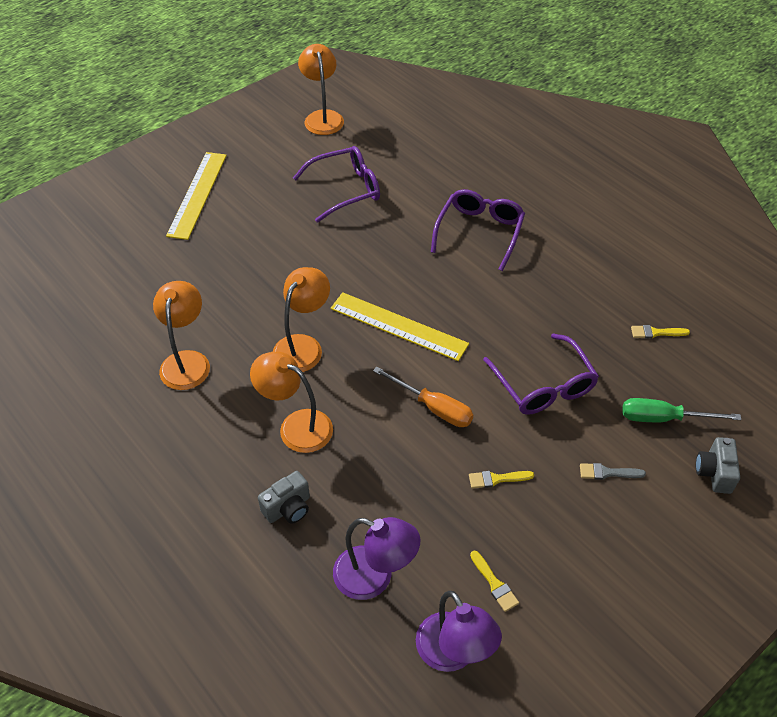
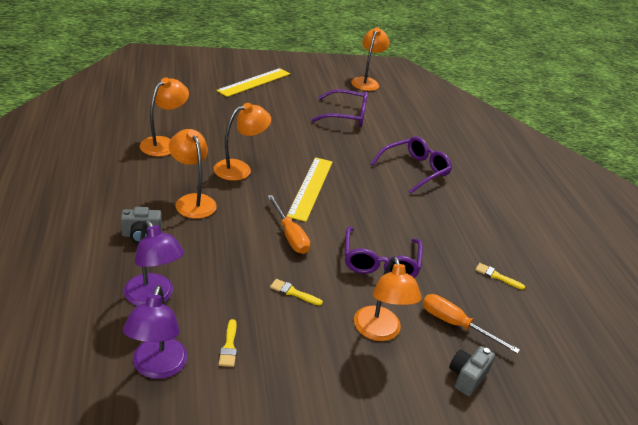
camera: 25 degrees right, 15 degrees down
(398, 326) = (310, 188): yellow ruler -> yellow ruler turned 45 degrees clockwise
(607, 472) = (379, 332): grey brush -> orange lamp
(663, 418) = (455, 325): green screwdriver -> orange screwdriver

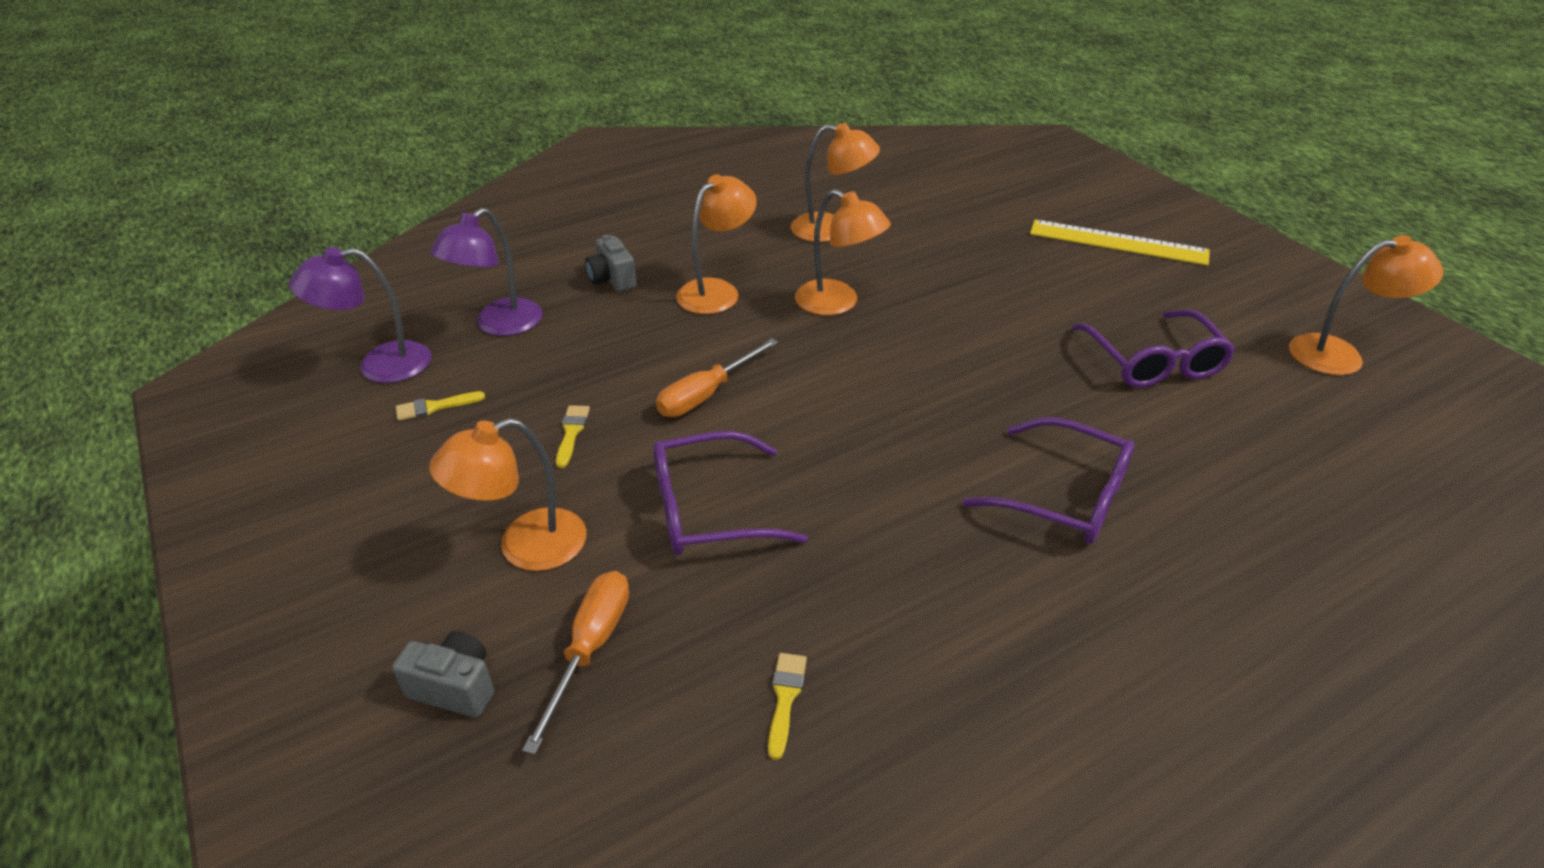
camera: 75 degrees right, 5 degrees up
(310, 188) = (857, 381): yellow ruler -> none

